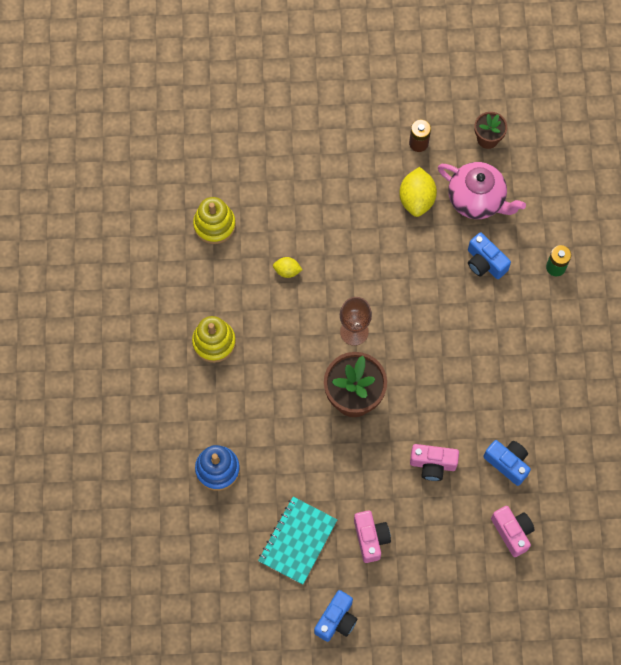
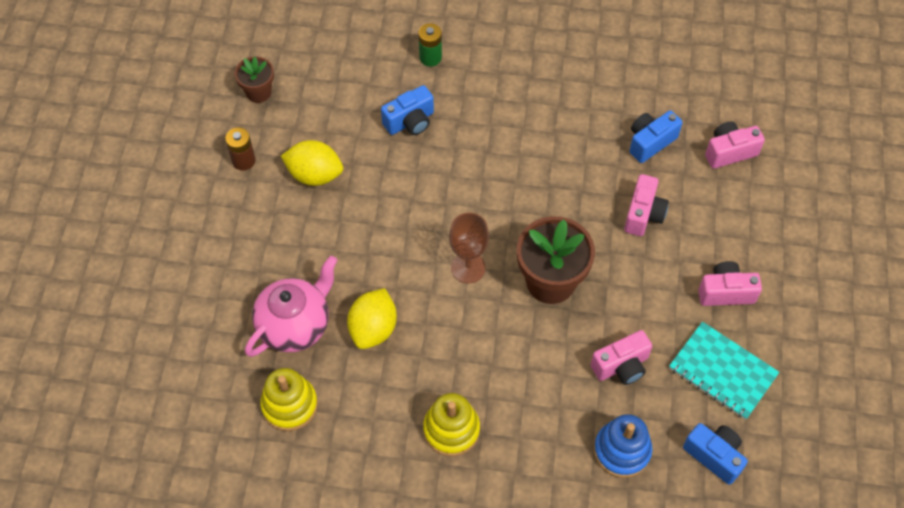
camera: 80 degrees left, 10 degrees down
(287, 271) = (373, 328): yellow lemon -> yellow lemon, size x1.81
(288, 461) = (621, 366): none -> pink camera
(336, 620) = (821, 344): blue camera -> blue camera (714, 456)
(477, 200) = (331, 116): pink teapot -> pink teapot (295, 325)

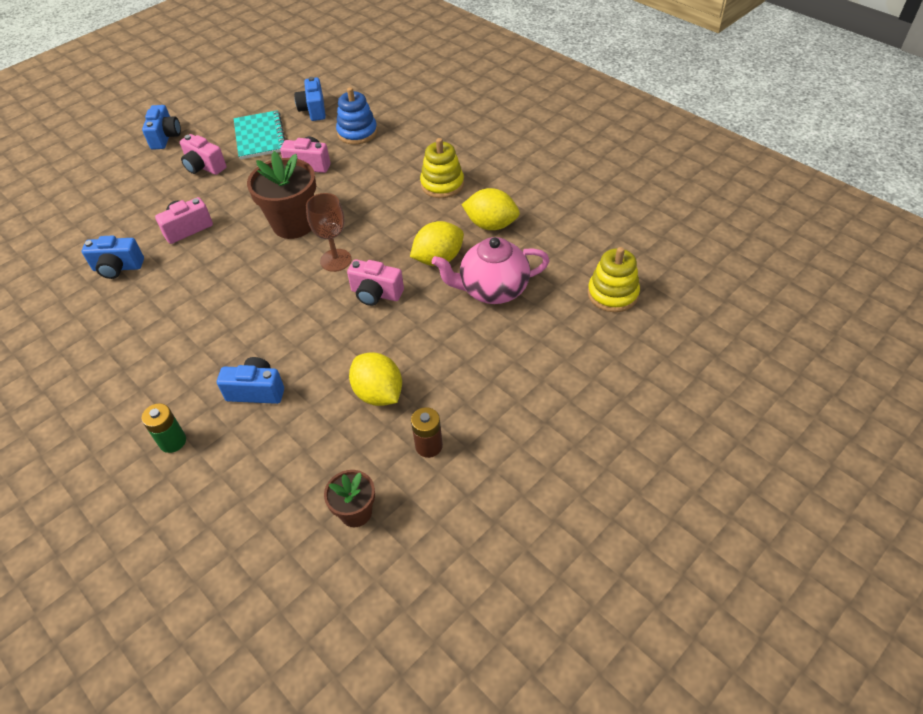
camera: 140 degrees left, 10 degrees down
(289, 405) = (536, 245): yellow stacking toy -> yellow stacking toy (612, 294)
(355, 404) = (491, 225): none -> yellow lemon
(729, 152) = (83, 233): pink camera -> pink camera (376, 294)
(821, 304) = (165, 137): none -> blue camera

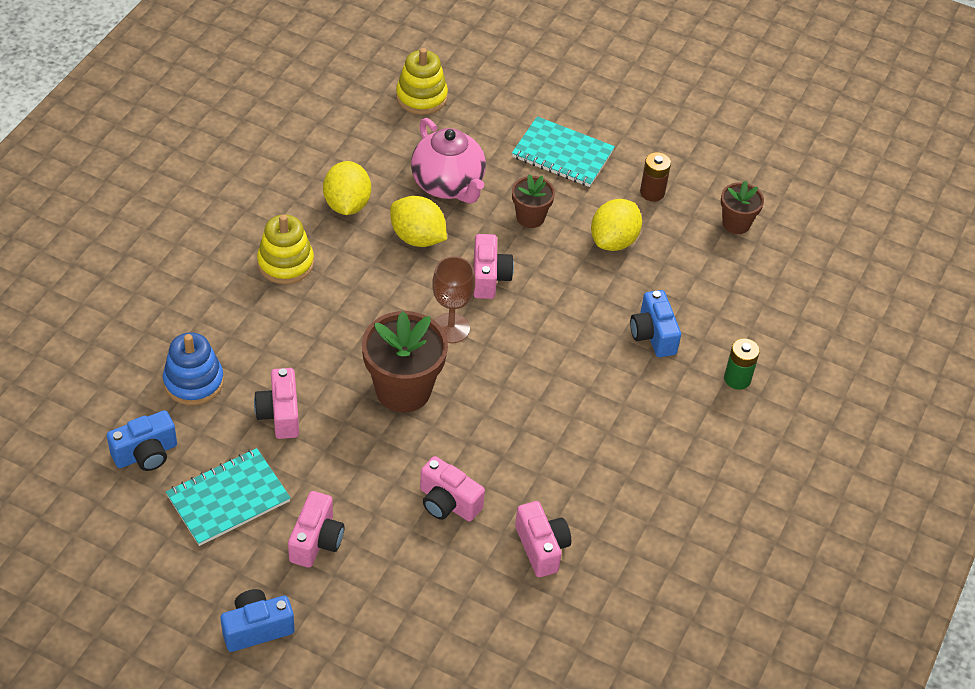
camera: 115 degrees left, 0 degrees up
(118, 268) = (541, 547): blue camera -> pink camera
(432, 337) = (530, 217): none -> brown flower pot
(507, 383) = (562, 154): none -> turquoise notebook

